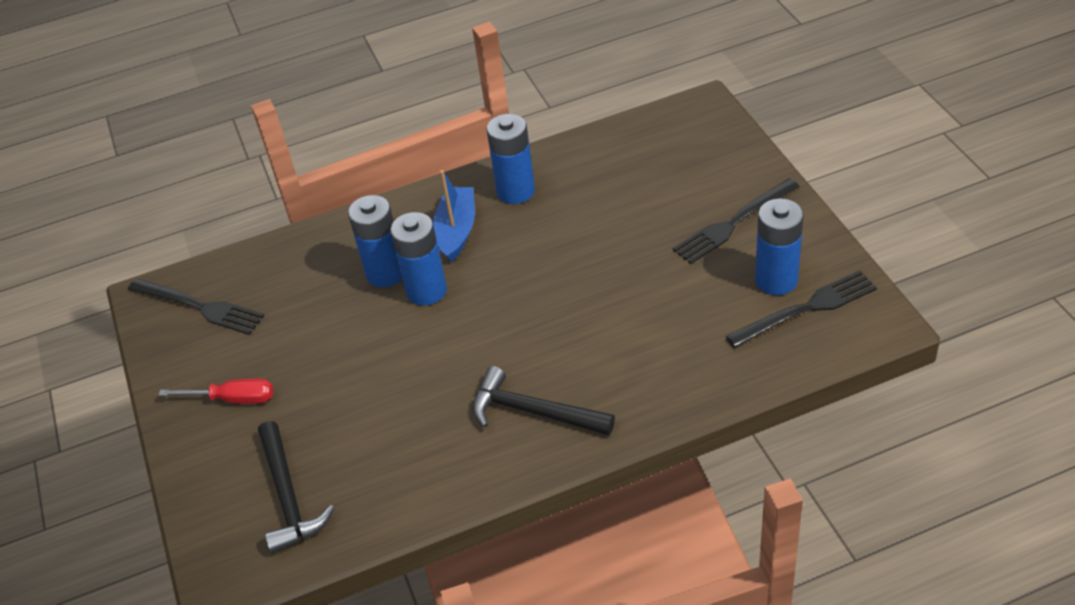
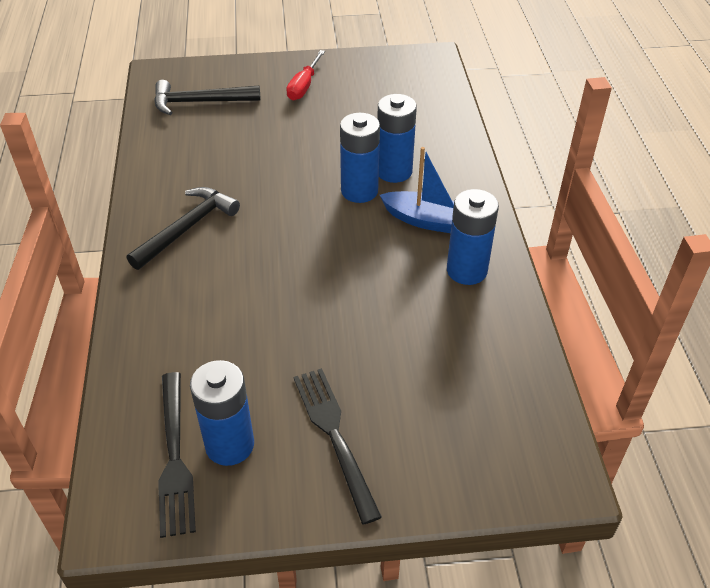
camera: 100 degrees right, 0 degrees up
(200, 307) = (407, 78): black fork -> none

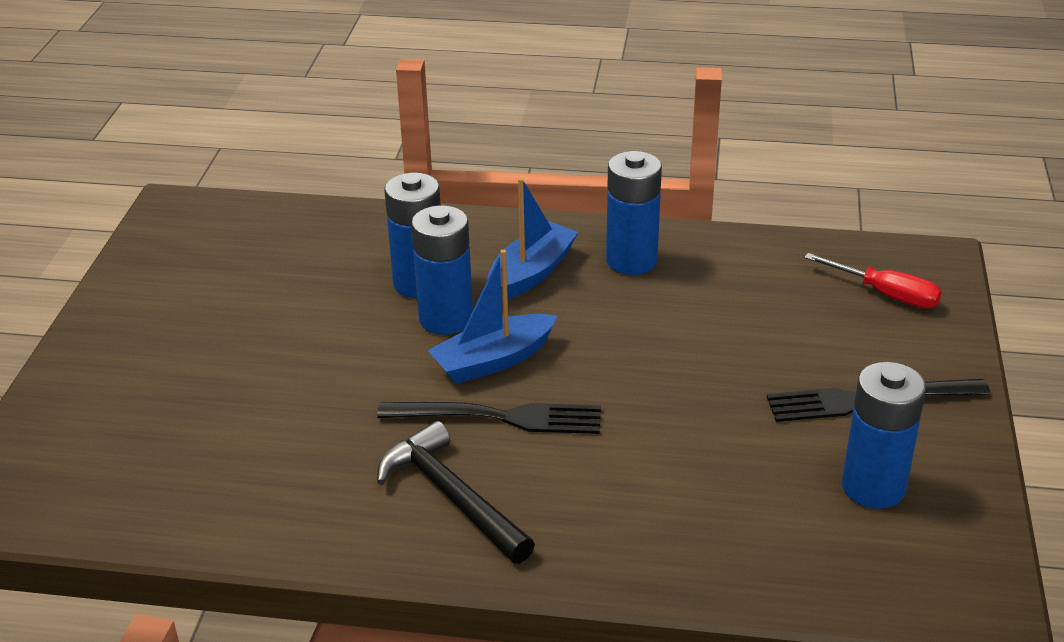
camera: 75 degrees left, 10 degrees down
(175, 458) = (889, 538): black fork -> black fork (501, 417)
(200, 102) = (122, 457): black hammer -> none
(304, 86) = (160, 336): red screwdriver -> red screwdriver (886, 294)
(322, 221) = (493, 360): none -> blue boat

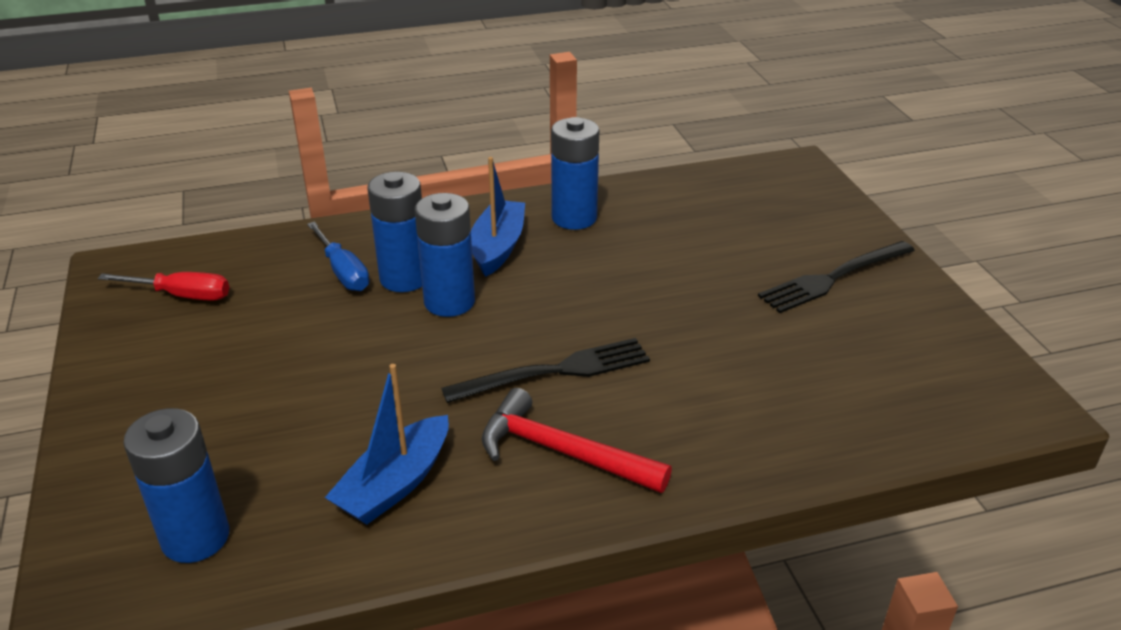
camera: 25 degrees left, 0 degrees up
(367, 262) = (343, 272): none -> blue screwdriver
(452, 496) = (562, 452): black hammer -> red hammer
(493, 360) = (516, 326): blue boat -> blue boat (395, 484)
(873, 487) = (888, 342): blue battery -> blue battery (195, 537)
(886, 294) = (785, 198): red screwdriver -> red screwdriver (182, 295)

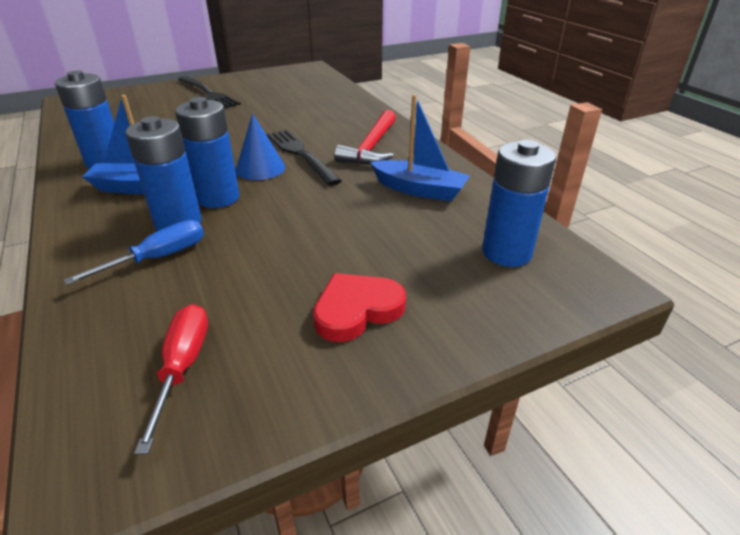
camera: 100 degrees left, 0 degrees up
(181, 392) = (357, 310): none -> red heart
(520, 333) = (260, 168): none -> blue cone

